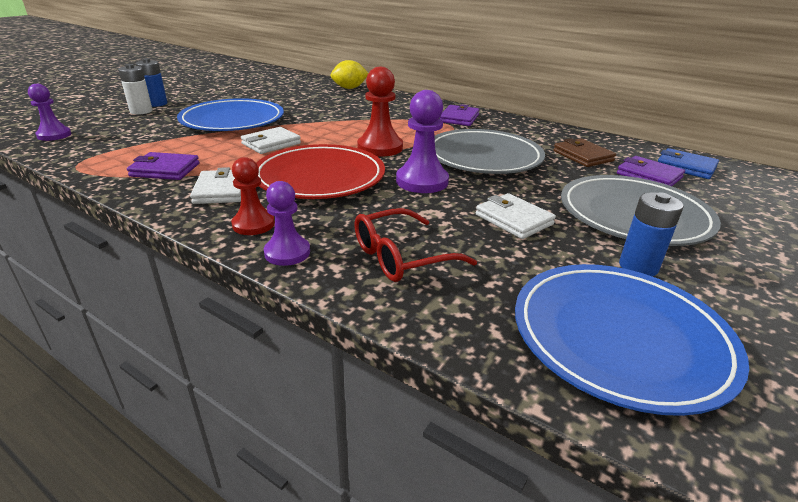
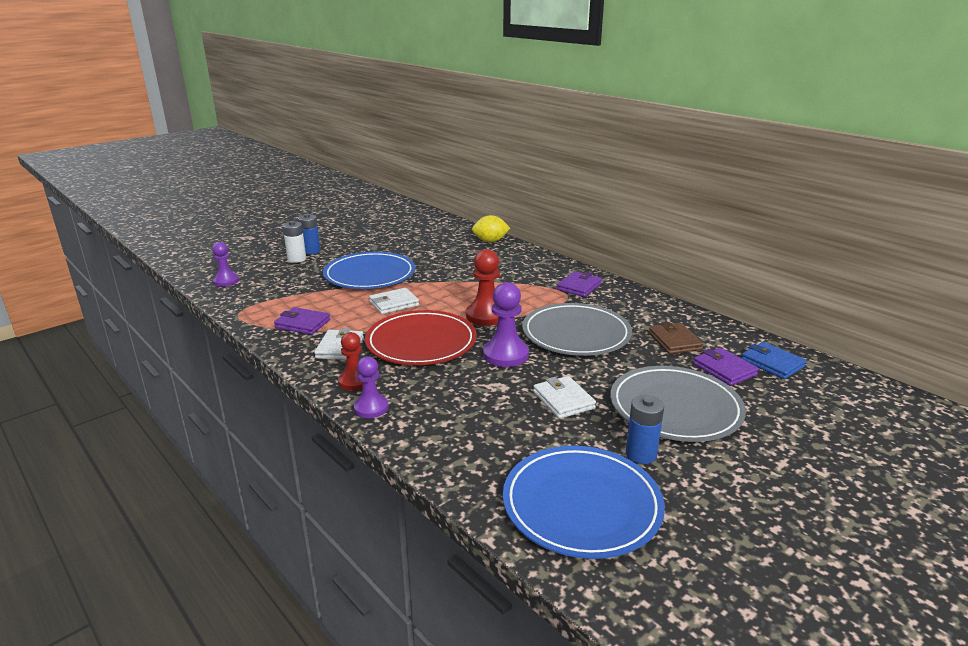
camera: 15 degrees right, 5 degrees down
(401, 257) = (453, 422): red glasses -> none

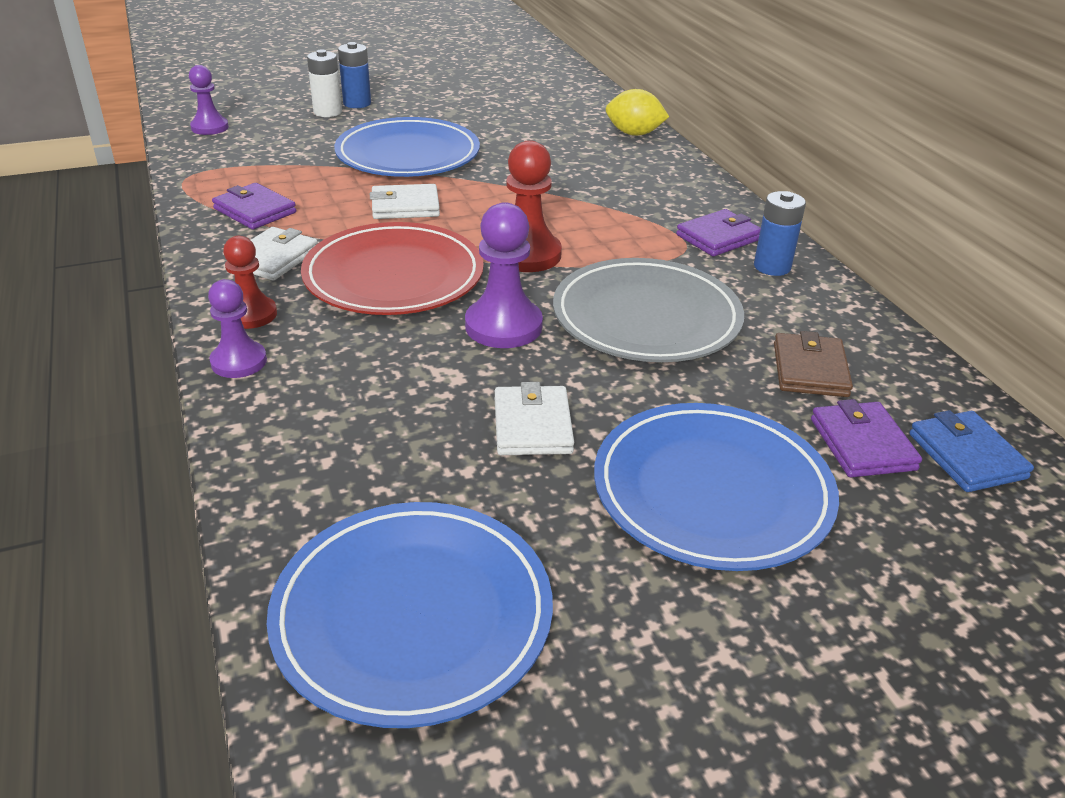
camera: 20 degrees right, 10 degrees up
(641, 454) = (584, 557): blue battery -> blue battery (772, 267)
(675, 408) = (712, 491): grey plate -> blue plate

